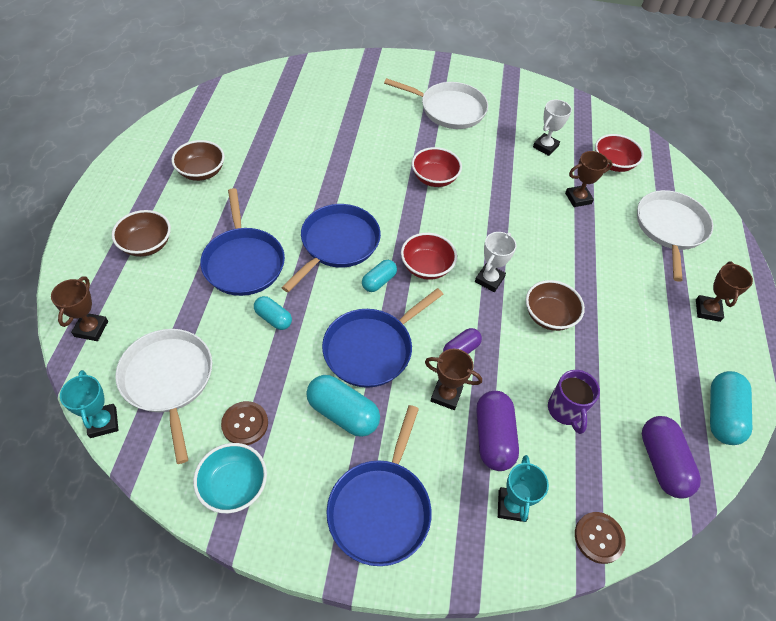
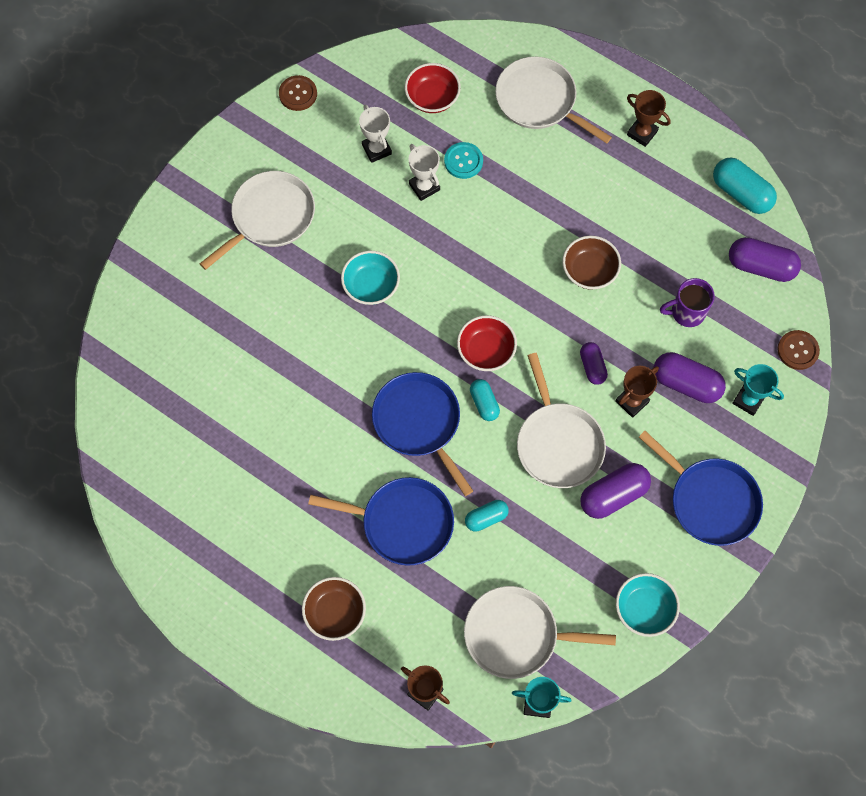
camera: 60 degrees left, 15 degrees up
(201, 172) = (248, 525): brown bowl -> none
(245, 424) = (589, 581): brown button -> brown button (298, 94)
(343, 413) = (613, 495): turquoise capsule -> purple capsule
(371, 348) = (558, 443): blue pan -> white pan
(434, 178) = (371, 286): red bowl -> turquoise bowl
(489, 280) = (526, 301): white trophy -> white trophy (424, 187)
(565, 410) = (686, 312): purple mug -> purple mug turned 150 degrees clockwise
(578, 198) = (463, 161): brown trophy -> turquoise button

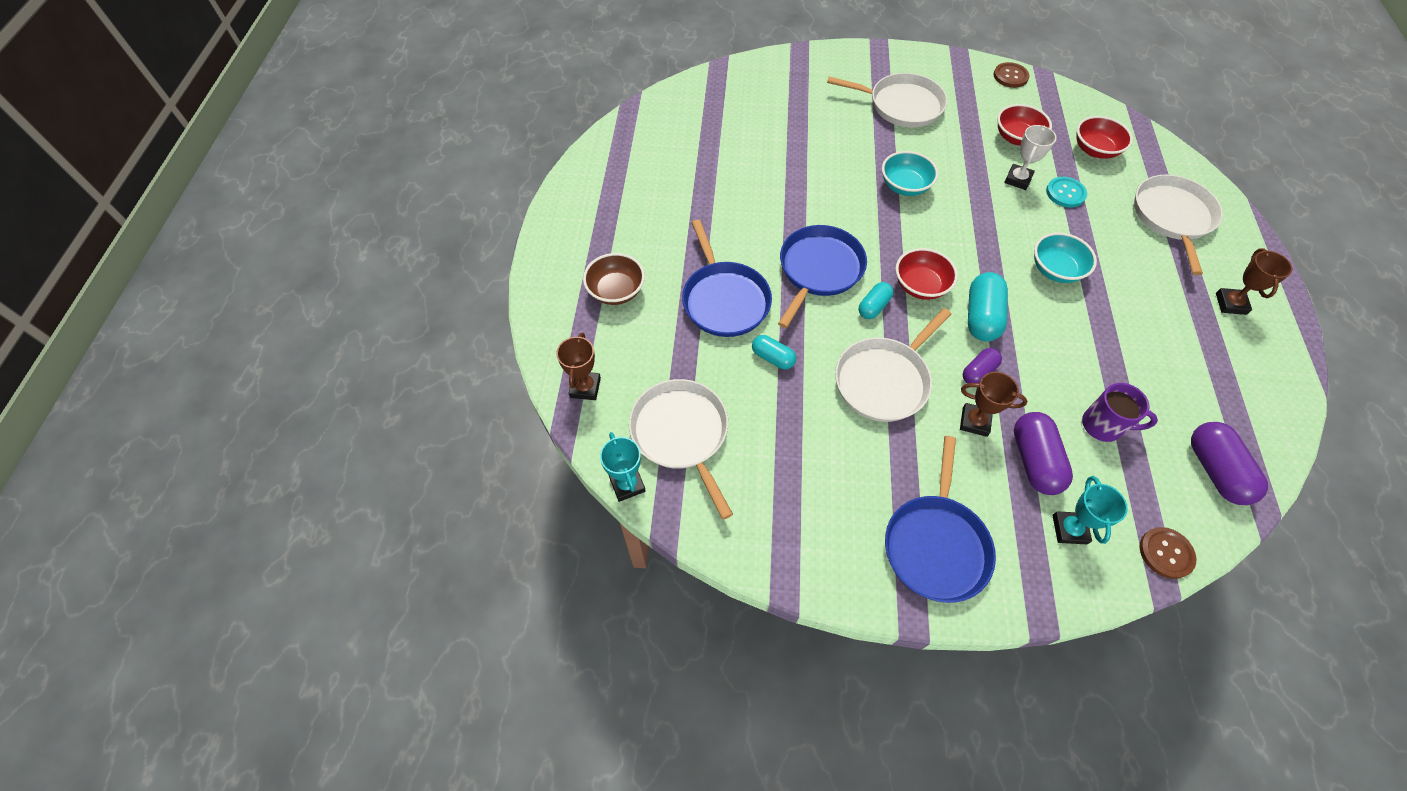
camera: 60 degrees right, 10 degrees down
(376, 149) = (1017, 138): white trophy -> red bowl
(589, 271) = (1063, 326): brown bowl -> none
(613, 495) = (872, 451): purple capsule -> none
(644, 609) = (780, 536): turquoise bowl -> turquoise bowl (1055, 270)
(686, 312) = (1103, 425): purple mug -> purple mug turned 150 degrees clockwise
(741, 193) = (1267, 414): turquoise capsule -> turquoise capsule (981, 317)

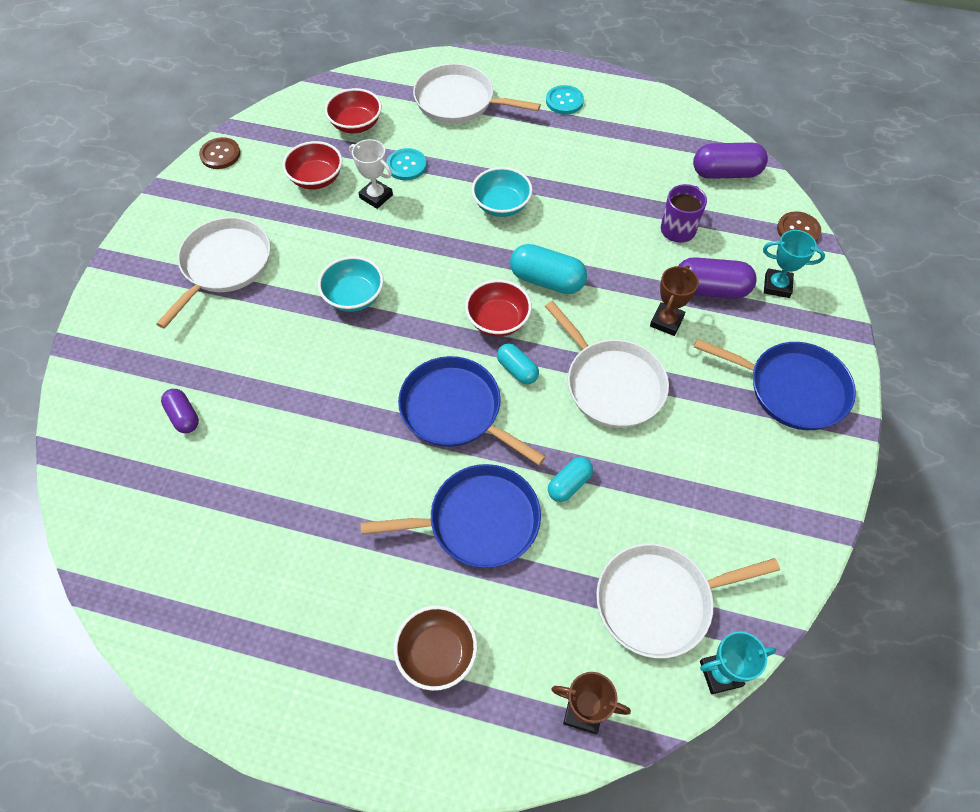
camera: 80 degrees left, 0 degrees up
(978, 372) = (612, 302): purple capsule -> purple capsule (183, 416)
(1230, 304) = (564, 101): brown trophy -> turquoise button

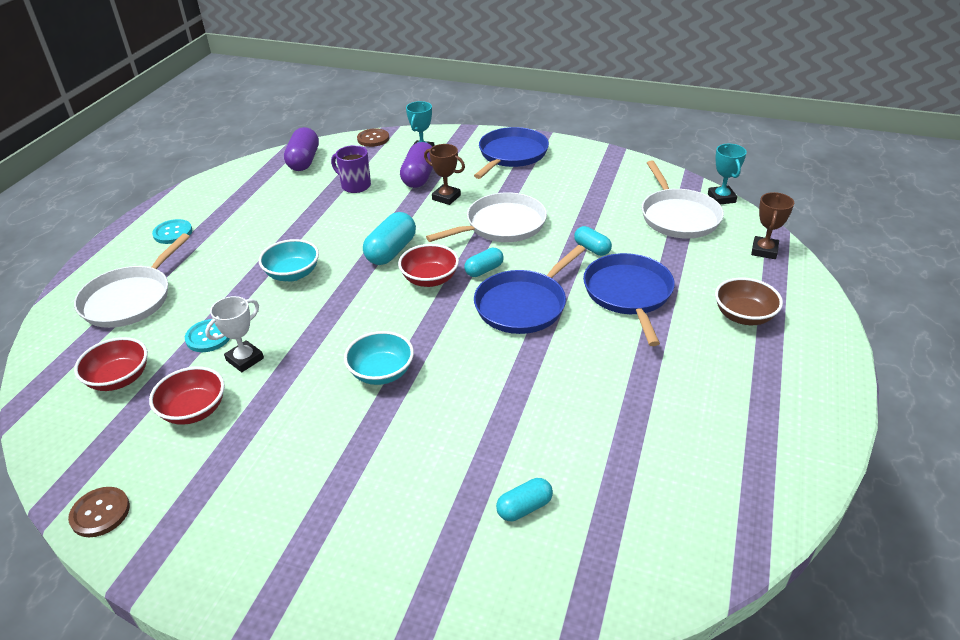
camera: 85 degrees left, 20 degrees down
(183, 416) = (524, 508): purple capsule -> turquoise capsule
(224, 265) = (305, 490): white pan -> none

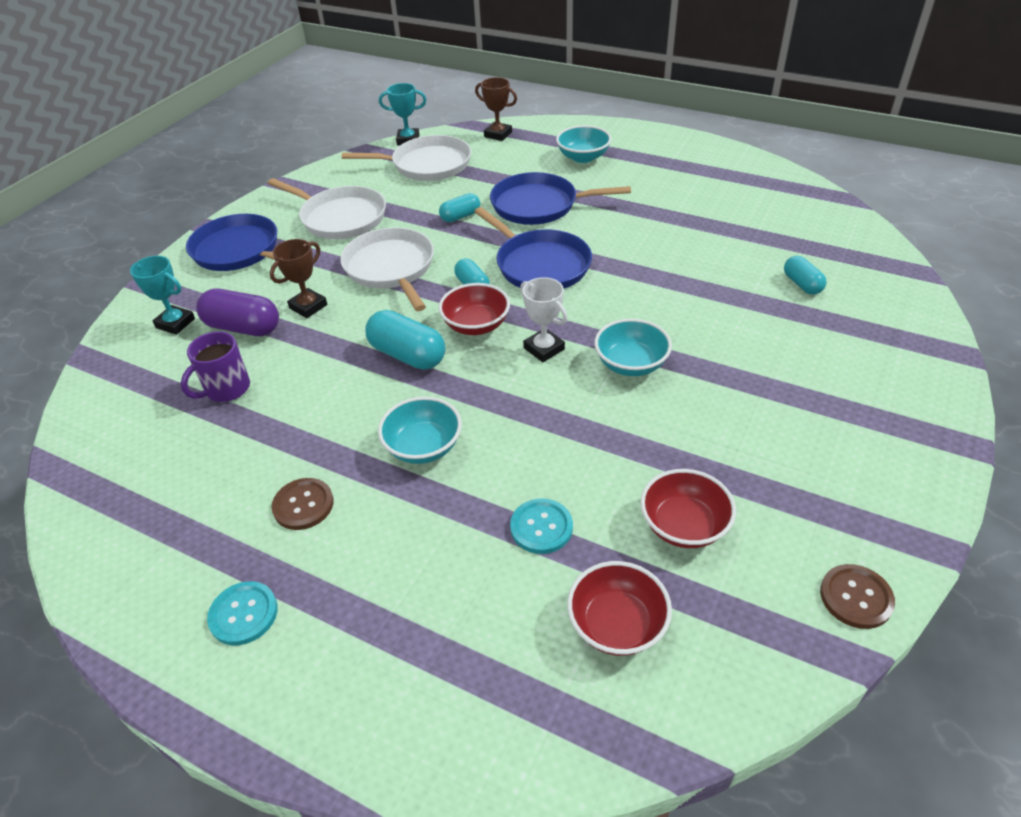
camera: 80 degrees left, 5 degrees up
(130, 299) = (423, 647): white pan -> white pan (340, 218)
(245, 359) = (593, 483): white trophy -> white trophy (544, 348)
(304, 161) = (110, 450): purple capsule -> none
(373, 139) = (98, 371): brown button -> brown button (303, 505)
(743, 316) = (583, 157): brown bowl -> turquoise bowl

